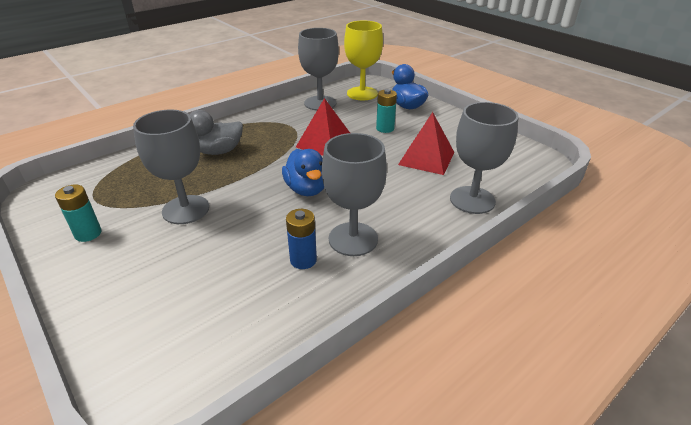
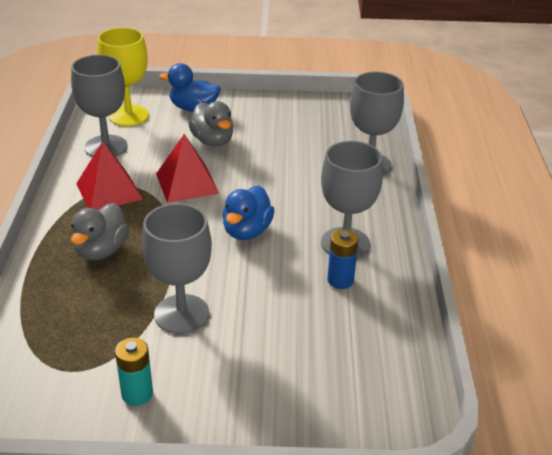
camera: 50 degrees left, 0 degrees up
(306, 189) = (247, 231): blue duck -> blue duck turned 90 degrees clockwise
(385, 128) = (213, 141): turquoise battery -> grey duck
(426, 158) = (289, 150): red pyramid -> red pyramid (109, 191)

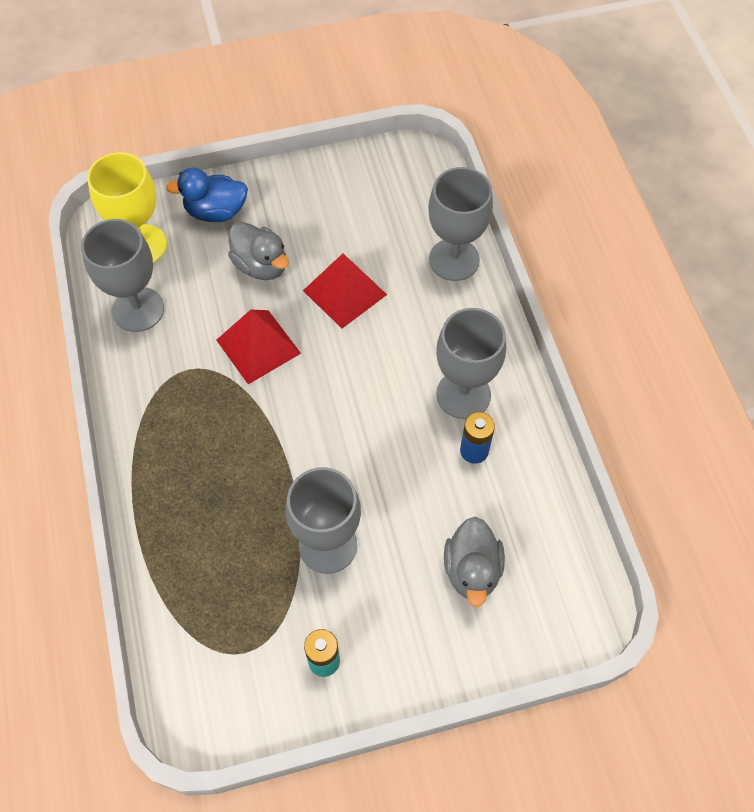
camera: 15 degrees left, 25 degrees up
(101, 250) = (206, 479): grey duck -> grey duck (472, 570)
(109, 191) = (174, 384): red pyramid -> red pyramid (345, 292)
(247, 231) = (353, 405): blue duck -> none

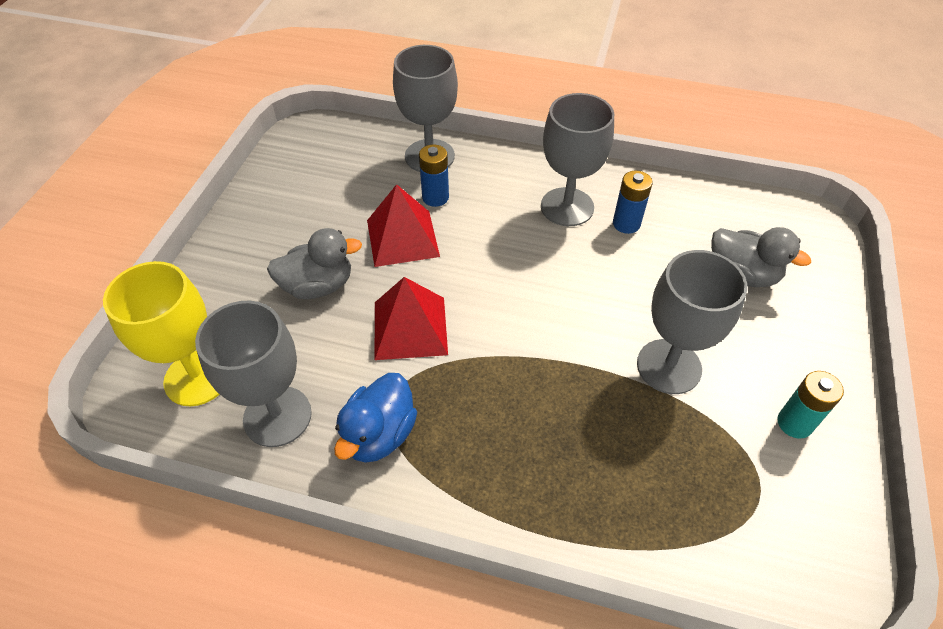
camera: 60 degrees left, 10 degrees down
(216, 212) = (220, 295): blue duck -> blue duck (379, 434)
(406, 290) = (435, 197): none -> blue battery

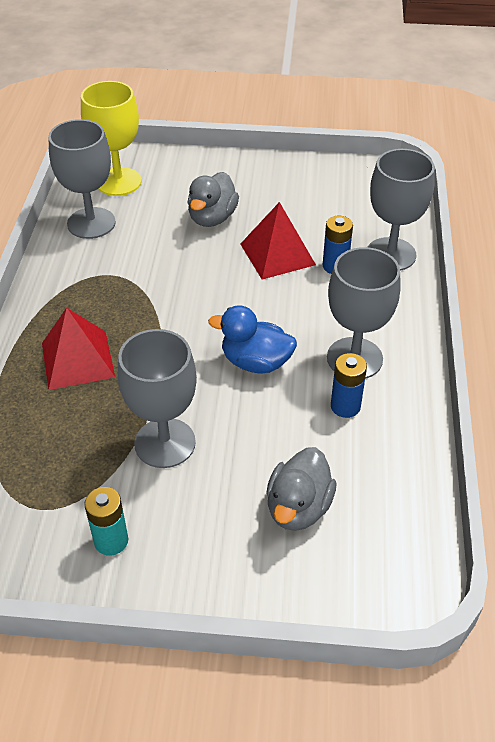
camera: 80 degrees right, 5 degrees down
(318, 286) = (212, 218): grey duck -> grey duck turned 45 degrees clockwise
(379, 434) = (80, 273): blue duck -> blue duck (256, 362)
(410, 327) = (180, 273): red pyramid -> red pyramid (78, 360)

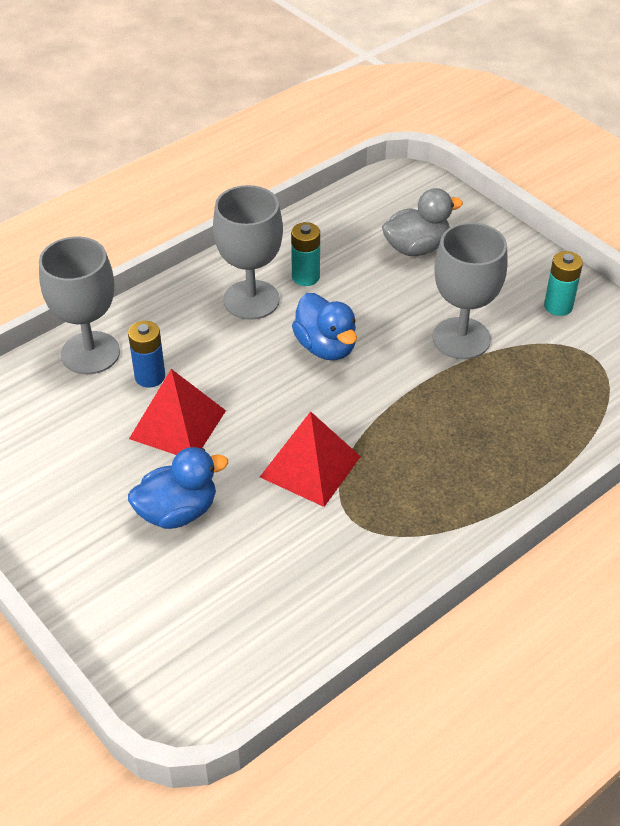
camera: 135 degrees left, 0 degrees up
(78, 360) = (466, 449): red pyramid -> red pyramid (310, 466)
(91, 223) = (303, 604): grey goblet -> none
(118, 182) = (207, 648): yellow goblet -> none
(212, 218) = (177, 511): grey duck -> blue duck
(345, 406) = (305, 277): blue battery -> turquoise battery

